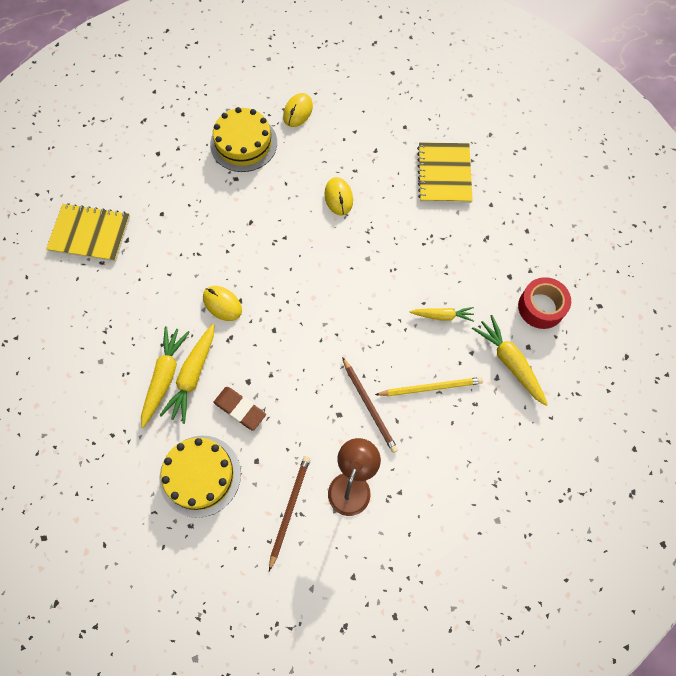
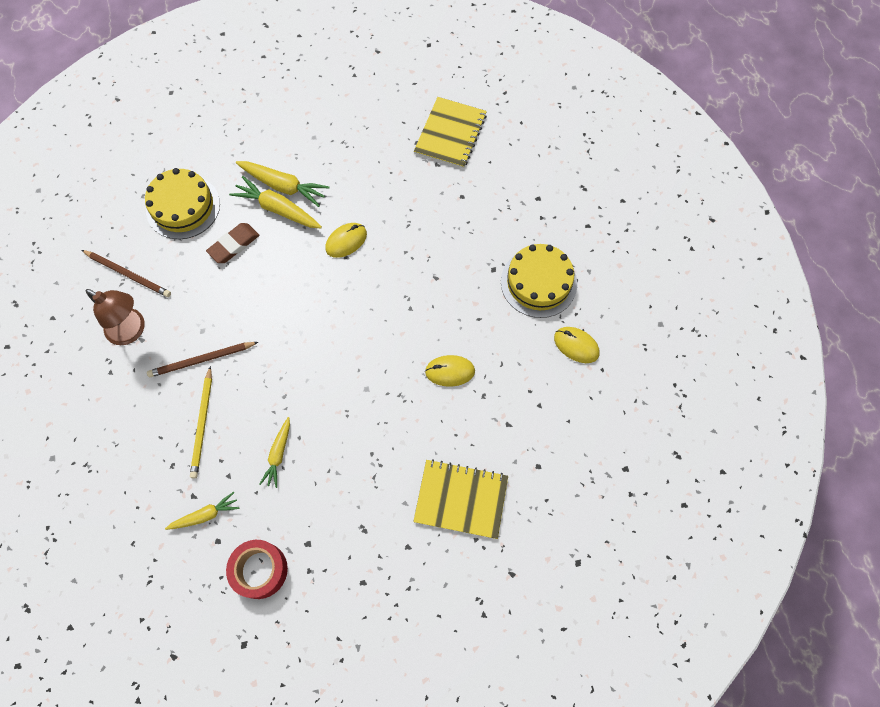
camera: 100 degrees right, 0 degrees up
(510, 362) = (205, 515): yellow carrot -> yellow carrot, size x0.63

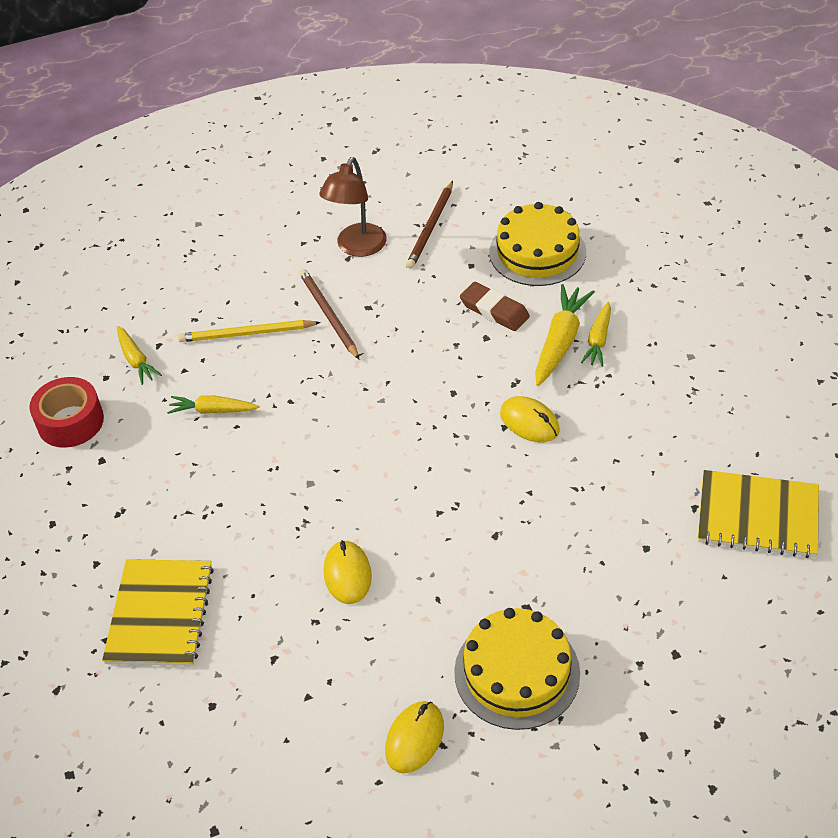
camera: 85 degrees right, 20 degrees down
(283, 186) = (598, 340): yellow carrot -> yellow carrot, size x0.63

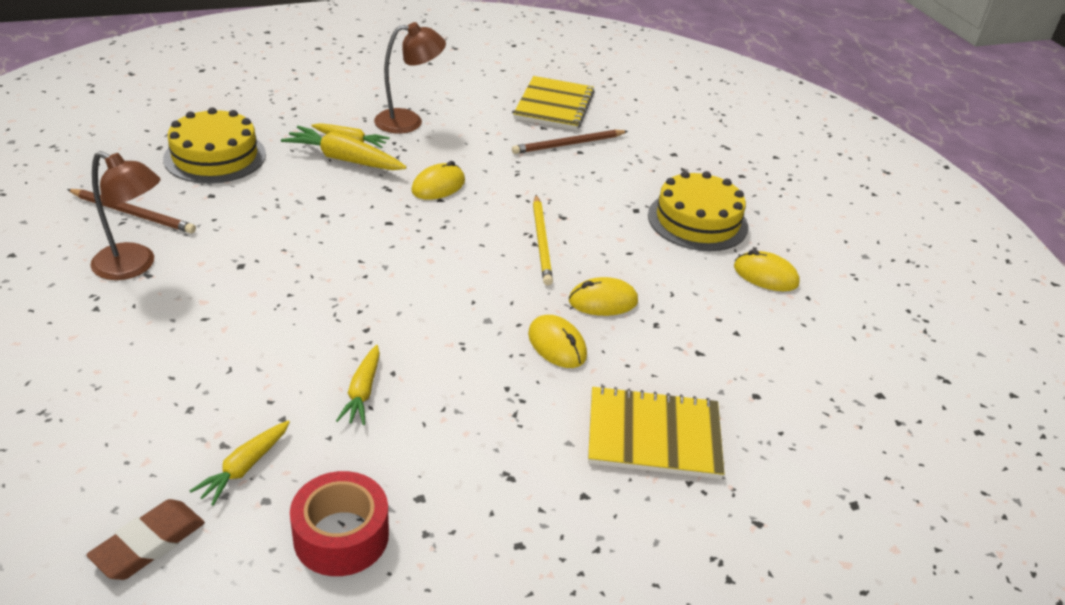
camera: 95 degrees left, 10 degrees down
(136, 360) = (244, 467): yellow carrot -> yellow carrot turned 150 degrees clockwise
(246, 334) = (240, 361): yellow pencil -> yellow pencil (541, 242)
(277, 538) = (557, 345): none -> yellow mouse
(328, 315) = (239, 294): brown pencil -> brown pencil (568, 144)
(494, 310) = (286, 188): brown eraser -> brown eraser (149, 544)
(659, 381) = (409, 121): none -> brown lamp

